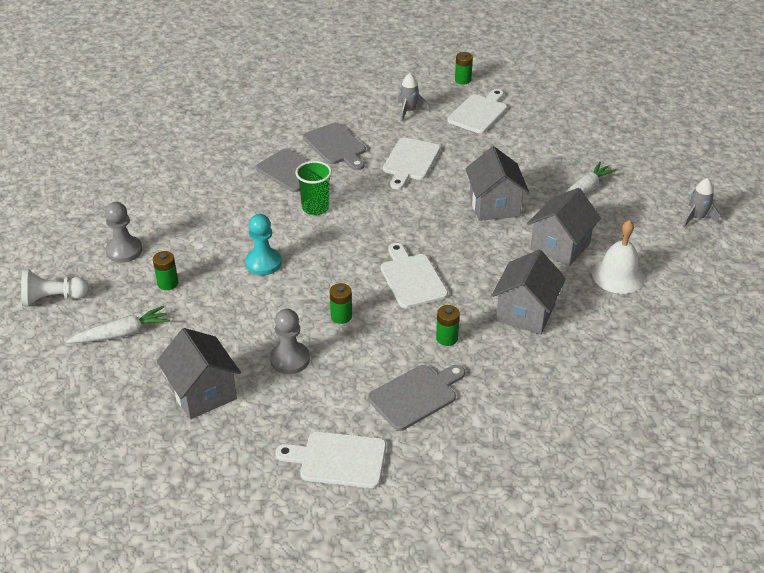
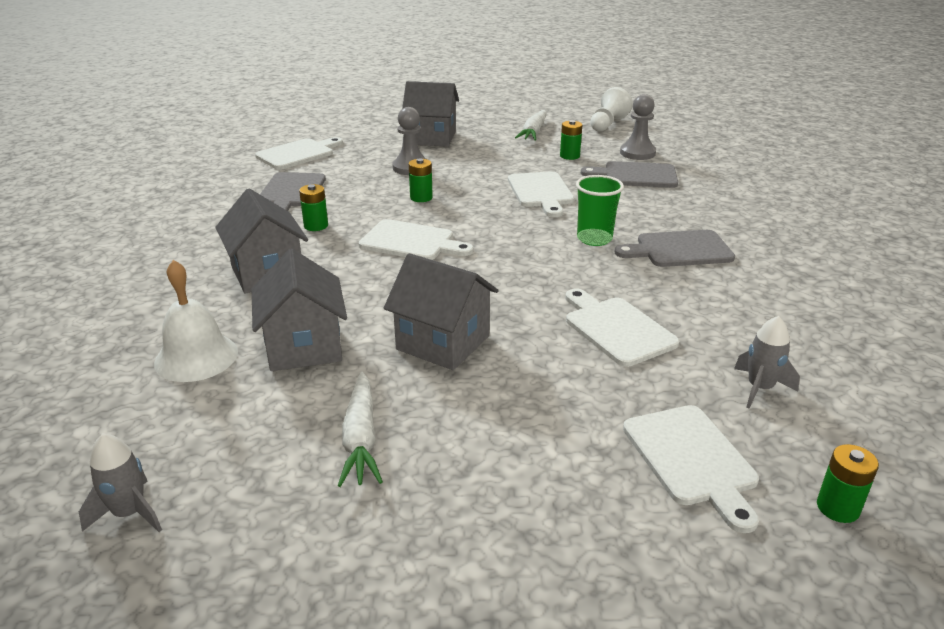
camera: 130 degrees right, 10 degrees down
(263, 263) = (541, 192): turquoise pawn -> white cutting board
(336, 146) = (713, 294): grey cutting board -> grey cutting board (636, 175)

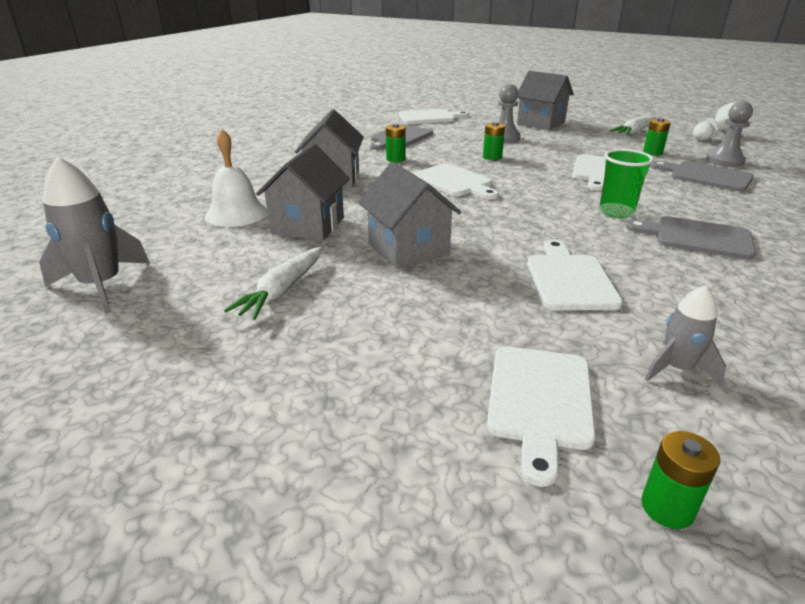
camera: 30 degrees right, 0 degrees up
(129, 513) = (102, 286): grey rocket -> grey rocket, size x1.67

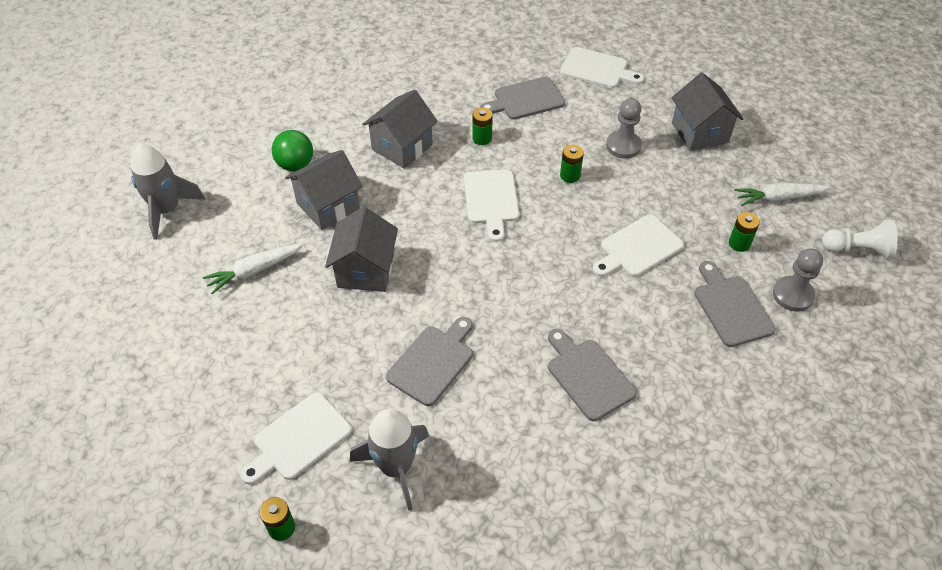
camera: 35 degrees right, 20 degrees up
(236, 213) = (295, 165): white bell -> green ball
(569, 279) = (432, 362): white cutting board -> grey cutting board
(616, 212) = (570, 311): green cup -> none
(677, 369) = (396, 467): grey rocket -> grey rocket, size x1.67

